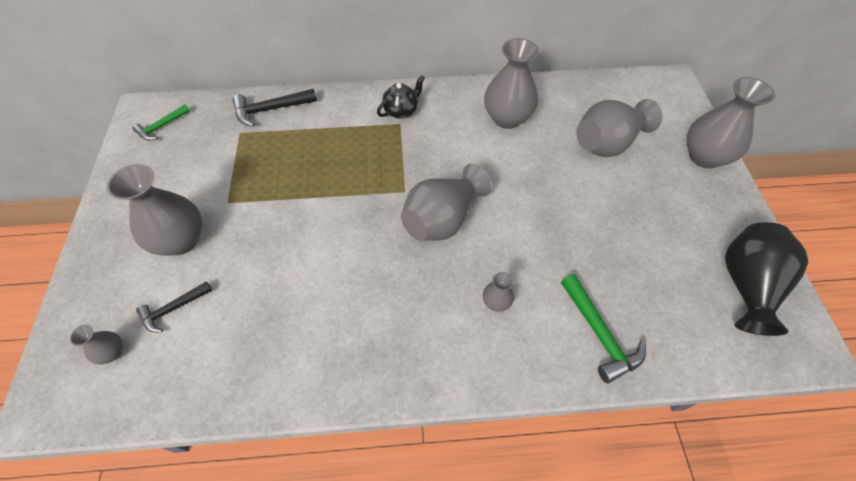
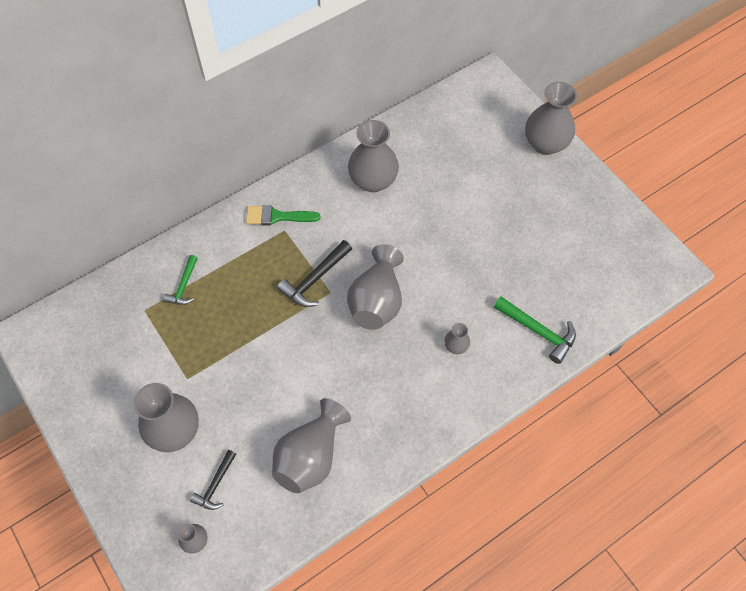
camera: 30 degrees left, 5 degrees up
(161, 127) = (63, 341): green hammer -> green hammer (184, 286)
(270, 110) = (155, 273): black hammer -> black hammer (315, 279)
(401, 110) = (277, 216): black teapot -> green brush
(607, 144) = (467, 167): grey vase -> grey vase (311, 456)
(746, 286) = (617, 243): black vase -> none

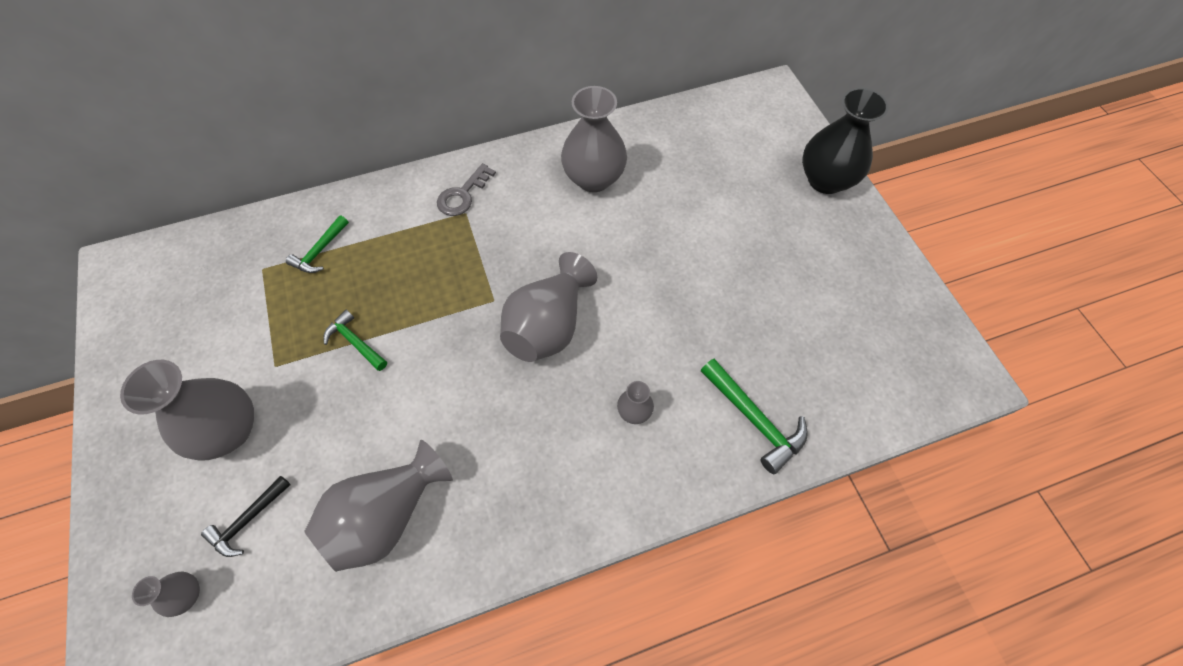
camera: 15 degrees right, 0 degrees up
(240, 347) = (355, 342): none -> green hammer
(277, 216) = (462, 195): green brush -> grey key
(315, 279) = (480, 280): black hammer -> none
(545, 144) = (825, 180): grey vase -> black vase

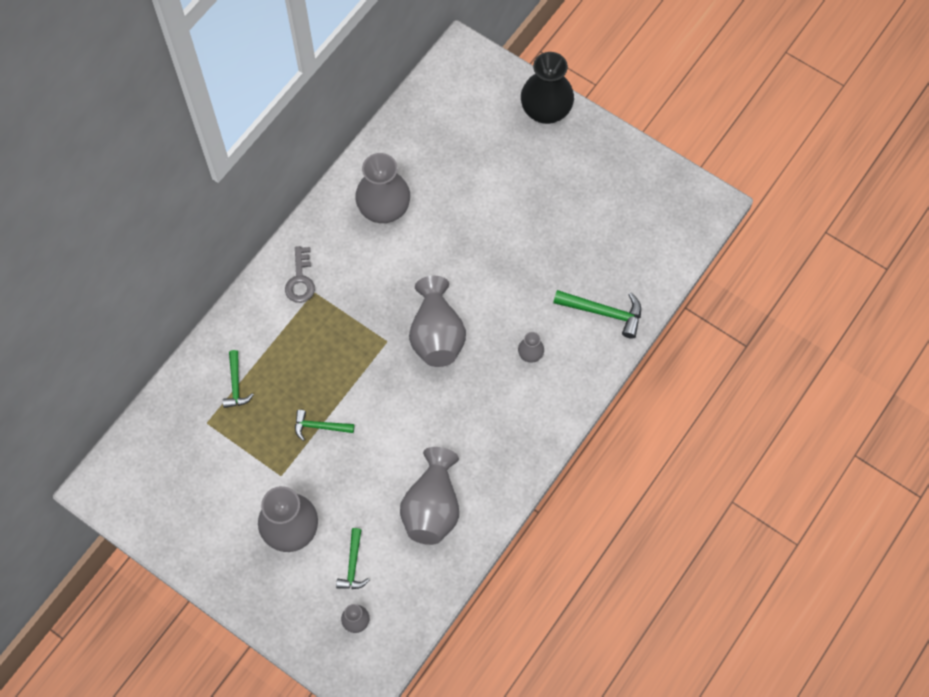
camera: 35 degrees left, 5 degrees up
(248, 520) = (353, 565): black hammer -> green hammer

